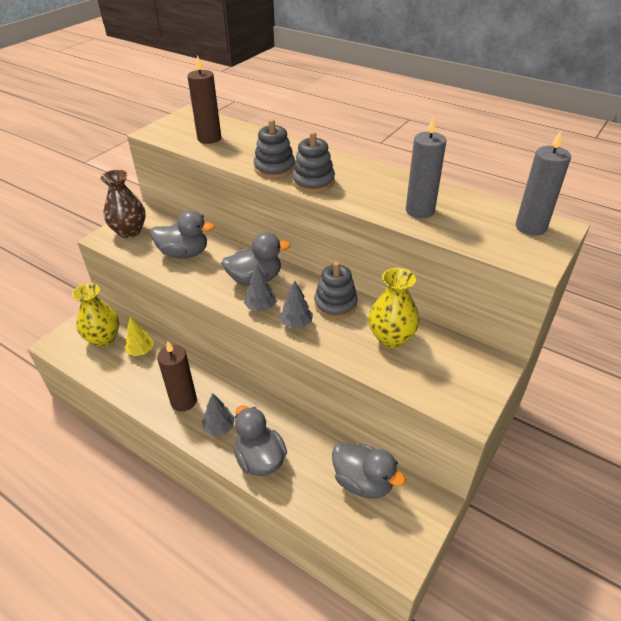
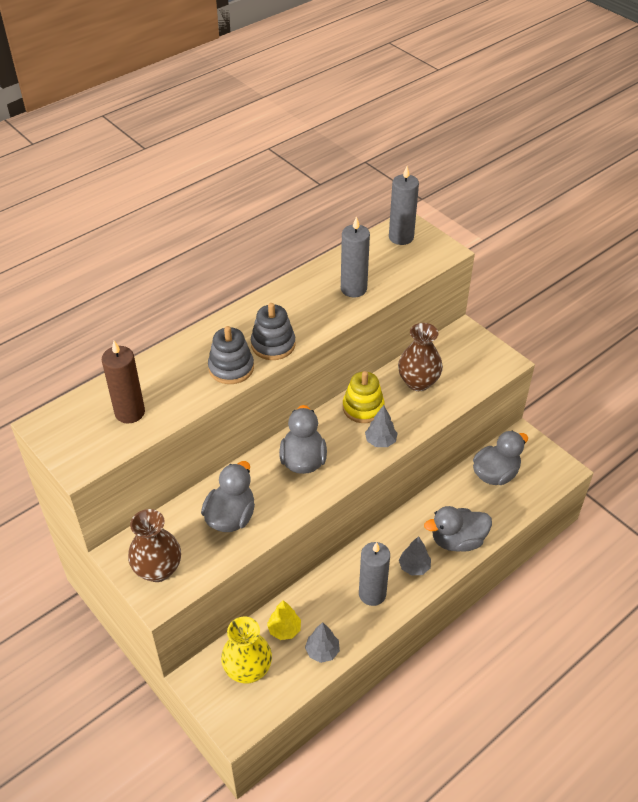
camera: 75 degrees left, 5 degrees up
(183, 401) = (372, 594): brown candle -> grey candle
(261, 307) = (348, 463): grey tree -> grey tree (322, 651)
(335, 304) = (363, 408): grey stacking toy -> yellow stacking toy
(391, 338) = (418, 382): yellow vase -> brown vase

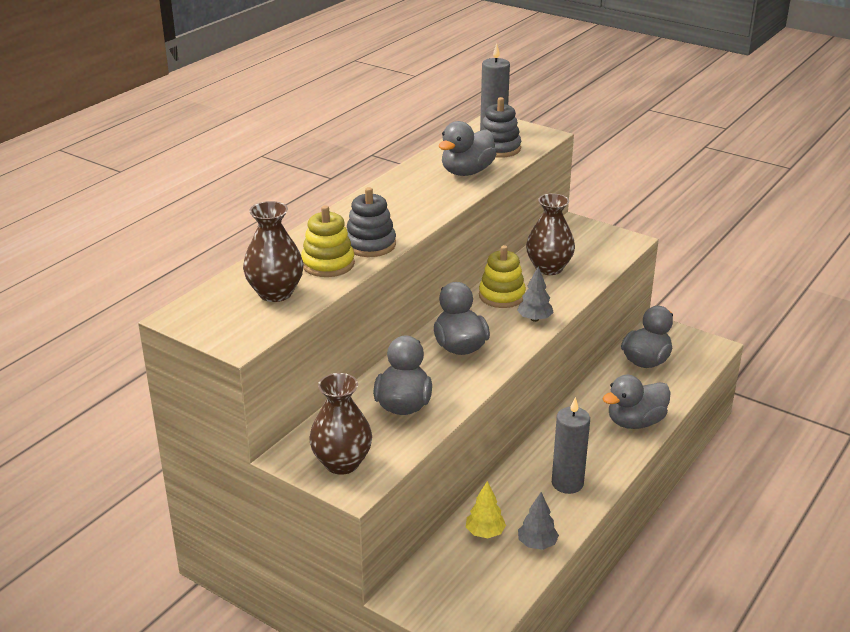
camera: 15 degrees left, 15 degrees down
(130, 412) = (275, 293): brown candle -> brown vase
(186, 385) = (328, 264): none -> yellow stacking toy
(248, 669) = (460, 577): yellow vase -> none
(273, 345) = (406, 222): grey stacking toy -> grey stacking toy (499, 148)
(353, 289) = (467, 172): grey candle -> grey duck
(414, 567) = (601, 452): grey tree -> none

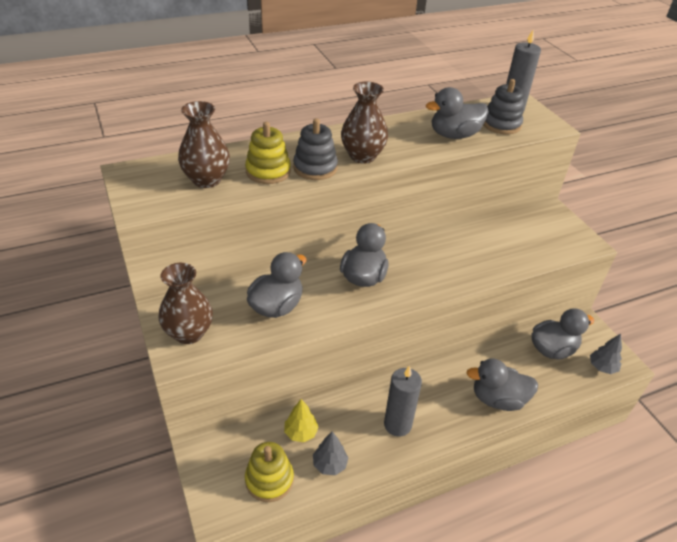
camera: 30 degrees right, 10 degrees up
(502, 296) = (436, 248): yellow stacking toy -> yellow stacking toy (269, 479)
(534, 319) = (444, 279): grey tree -> grey tree (602, 367)
(549, 268) = (496, 240): brown vase -> brown vase (362, 156)

